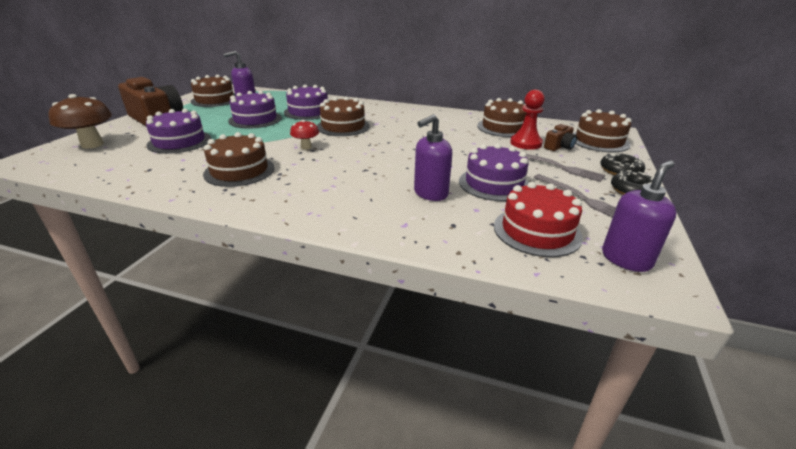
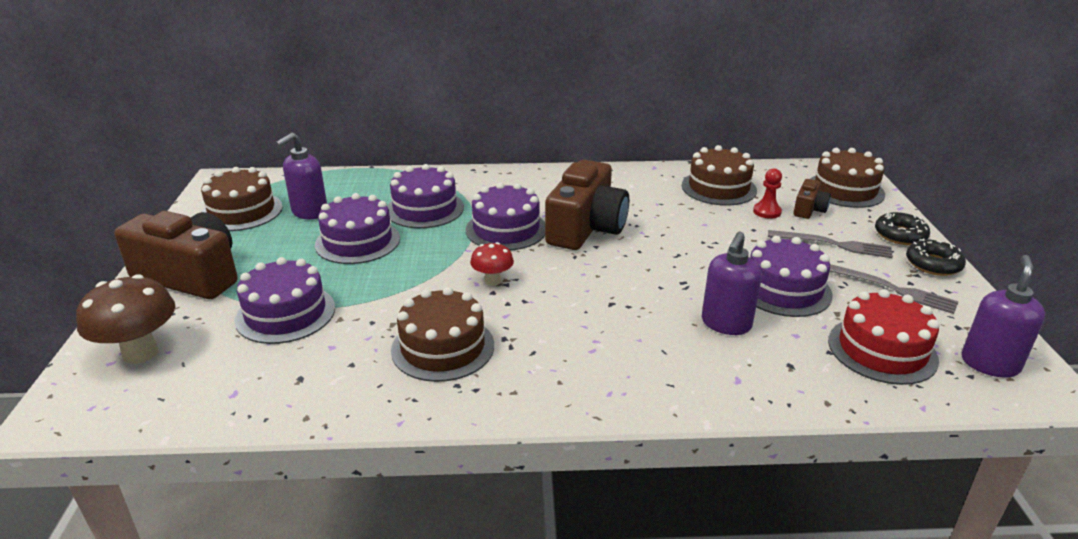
camera: 20 degrees left, 0 degrees up
(343, 126) = (506, 229): brown cake -> purple cake
(392, 133) = (586, 228): none -> brown camera
(526, 143) = (767, 212): red pawn -> red pawn, size x0.65

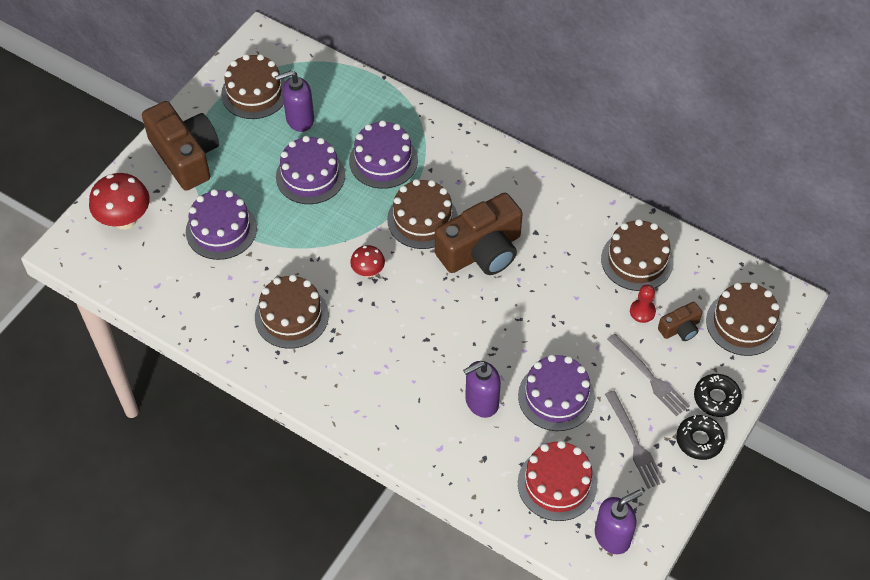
camera: 35 degrees right, 25 degrees up
(140, 353) = (125, 220): brown mushroom -> red mushroom
(506, 229) = (422, 219): purple cake -> brown cake

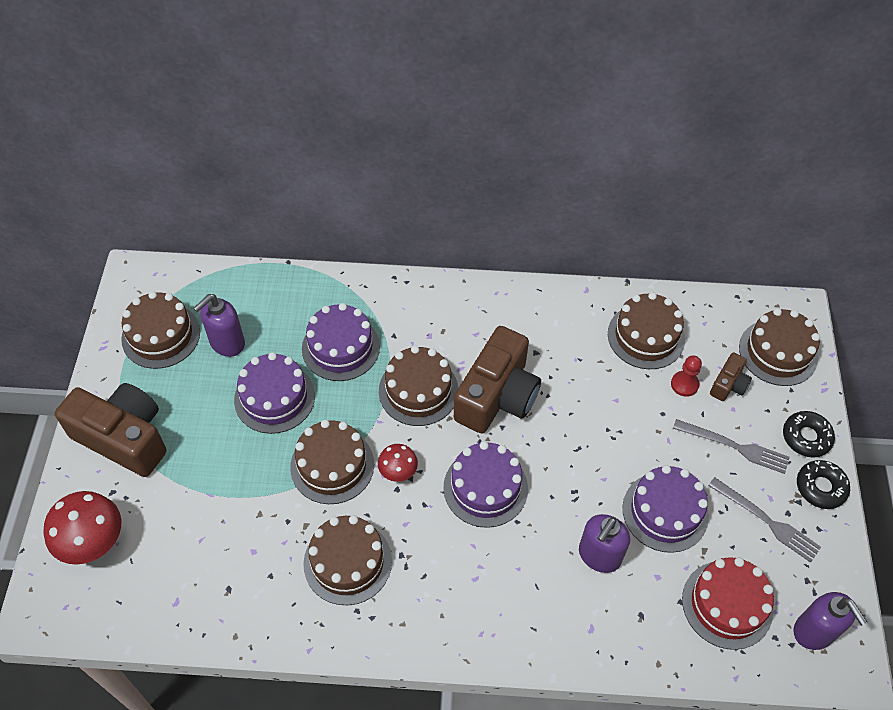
camera: 30 degrees left, 0 degrees up
(221, 230) = (212, 502): purple cake -> purple cake (485, 488)
(322, 244) = (332, 465): none -> brown cake
(612, 536) = (814, 632): purple soap dispenser -> purple soap dispenser turned 120 degrees clockwise

